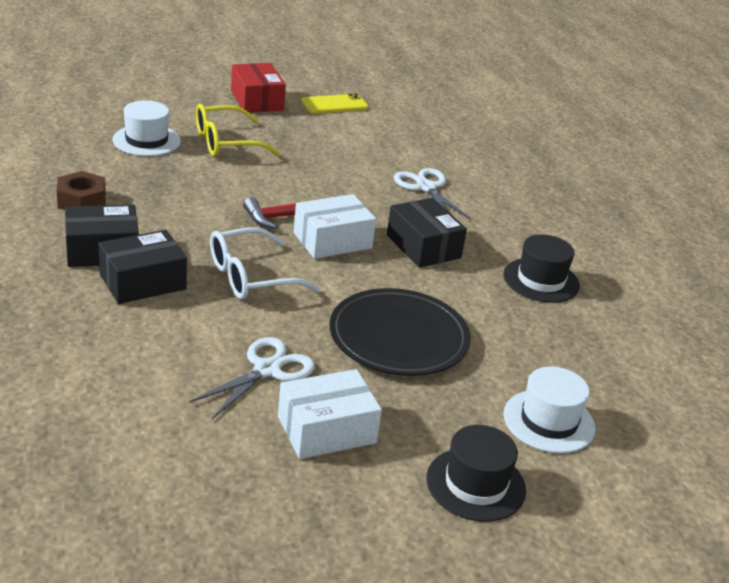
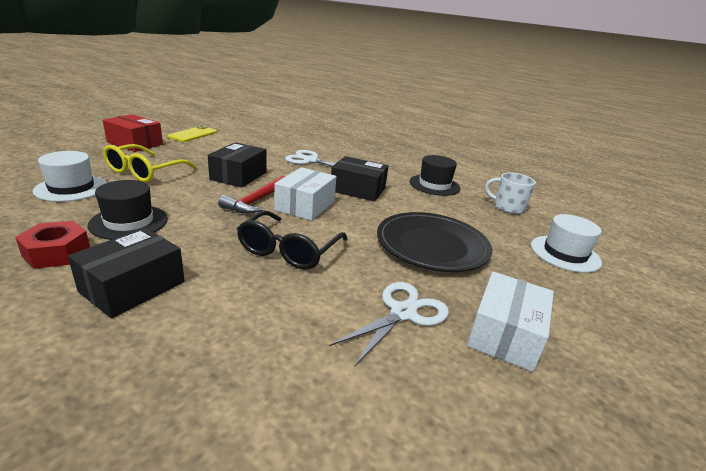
camera: 40 degrees left, 5 degrees down
(82, 201) = (57, 252): brown nut -> red nut
(143, 282) = (208, 295): black box -> black box (238, 176)
(250, 277) = (288, 250): white glasses -> black glasses
(267, 370) = (403, 313): white scissors -> white scissors turned 45 degrees clockwise
(475, 484) = (615, 313): black hat -> black hat (129, 222)
(592, 348) = (508, 207): none -> white mug

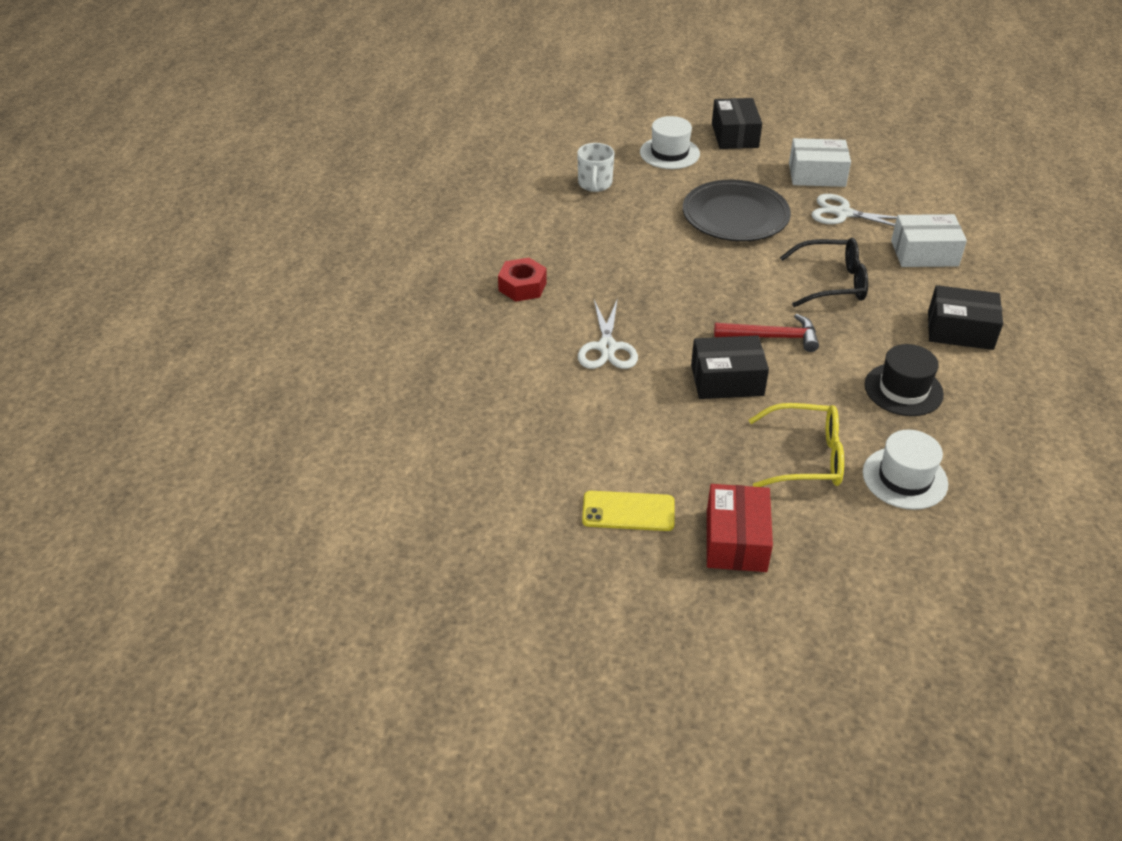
camera: 110 degrees left, 15 degrees up
(57, 252) = (981, 393): red nut -> red nut (522, 286)
(305, 205) = (743, 303): white box -> white box (924, 253)
(358, 190) = (661, 283): black box -> black box (734, 135)
(434, 185) = (582, 235): black hat -> none

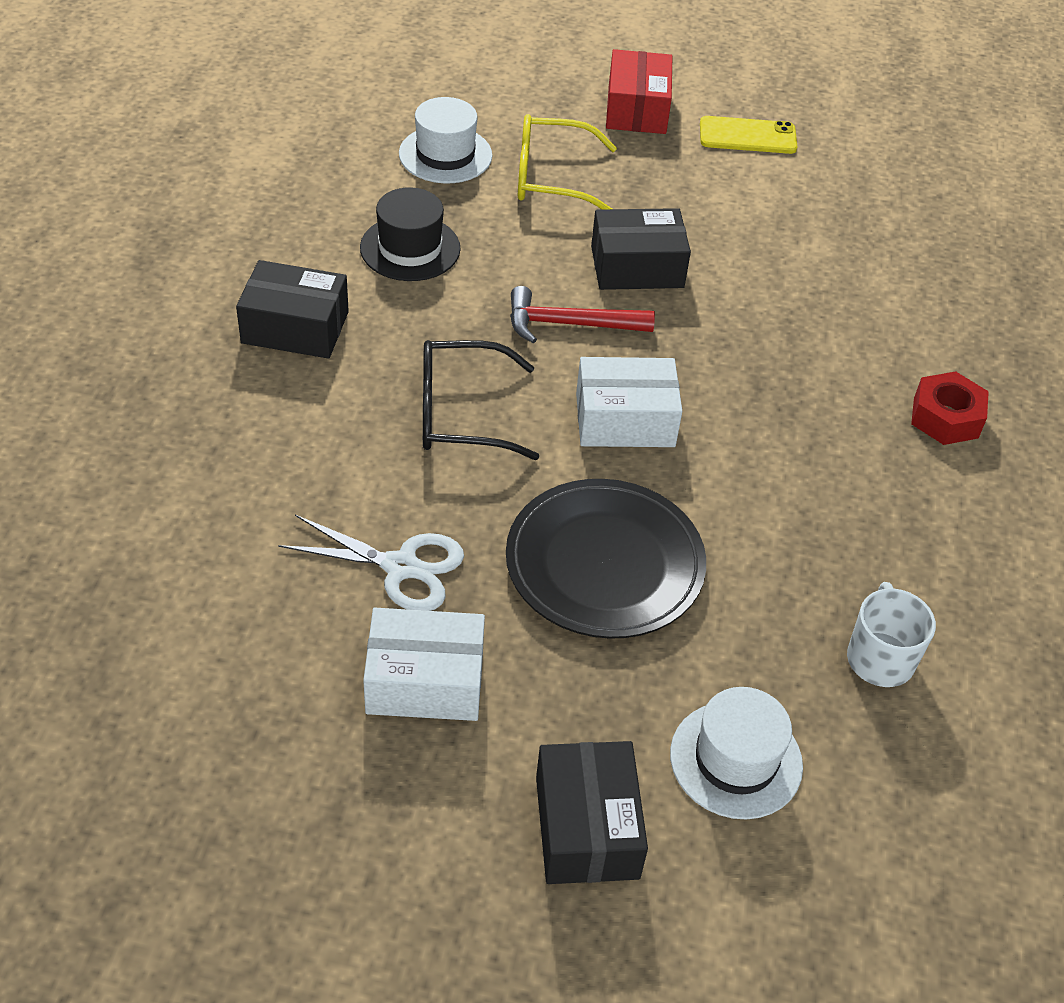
camera: 175 degrees right, 5 degrees up
(607, 347) = (799, 315): white scissors -> none
(924, 253) = (286, 469): white box -> white box (625, 420)

